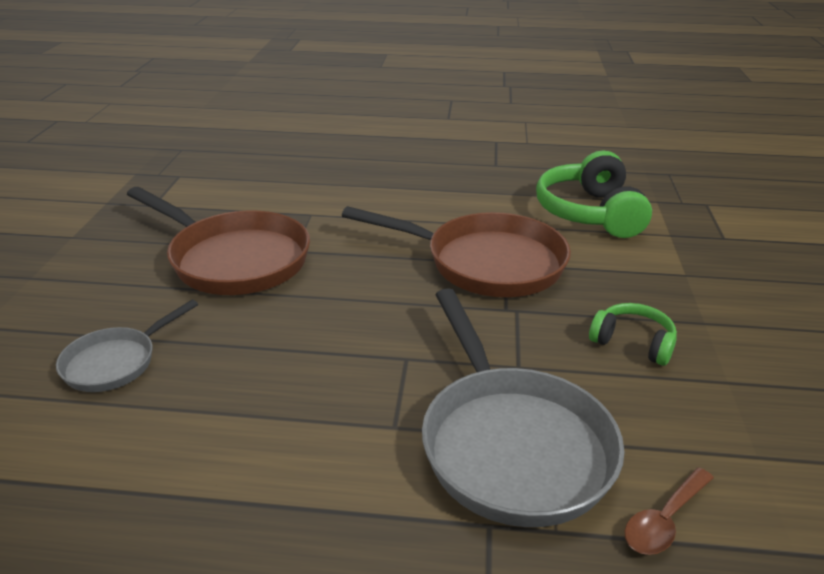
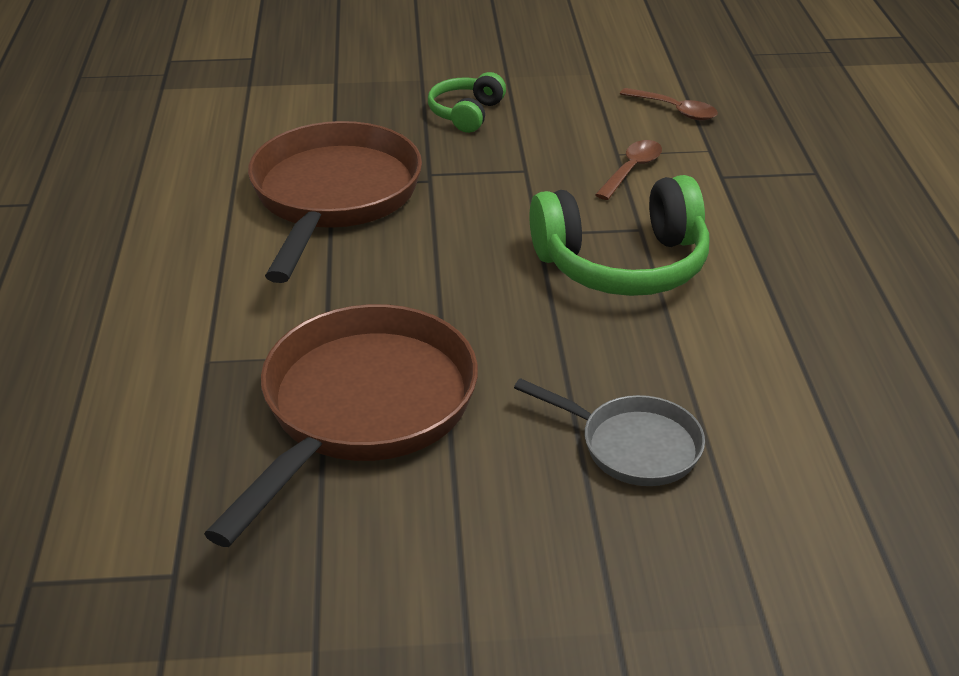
camera: 100 degrees left, 5 degrees up
(511, 444) = (631, 170): grey pan -> brown spoon
(590, 213) = (195, 130): green headphones -> green headphones (622, 264)

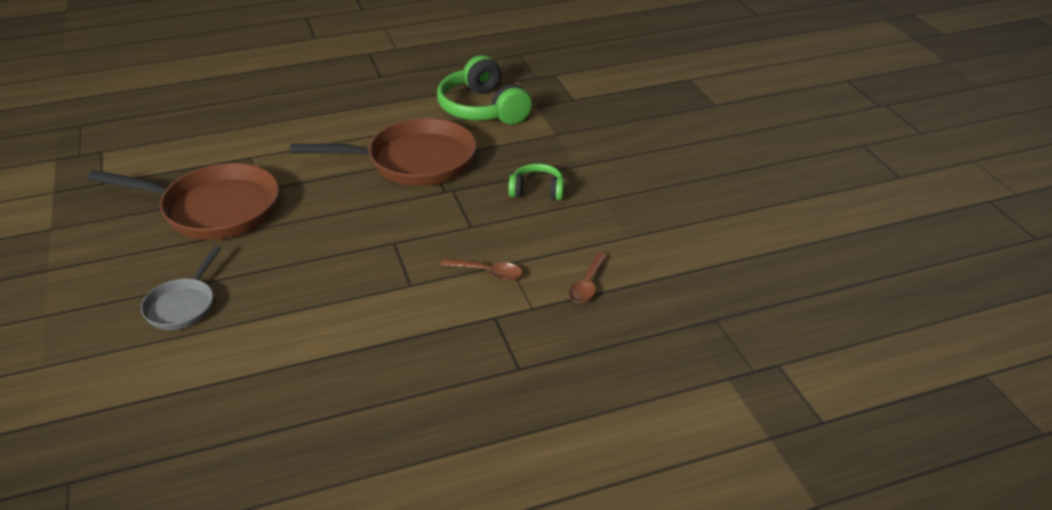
camera: 75 degrees right, 0 degrees up
(622, 264) = (366, 281): green headphones -> green headphones (483, 109)

